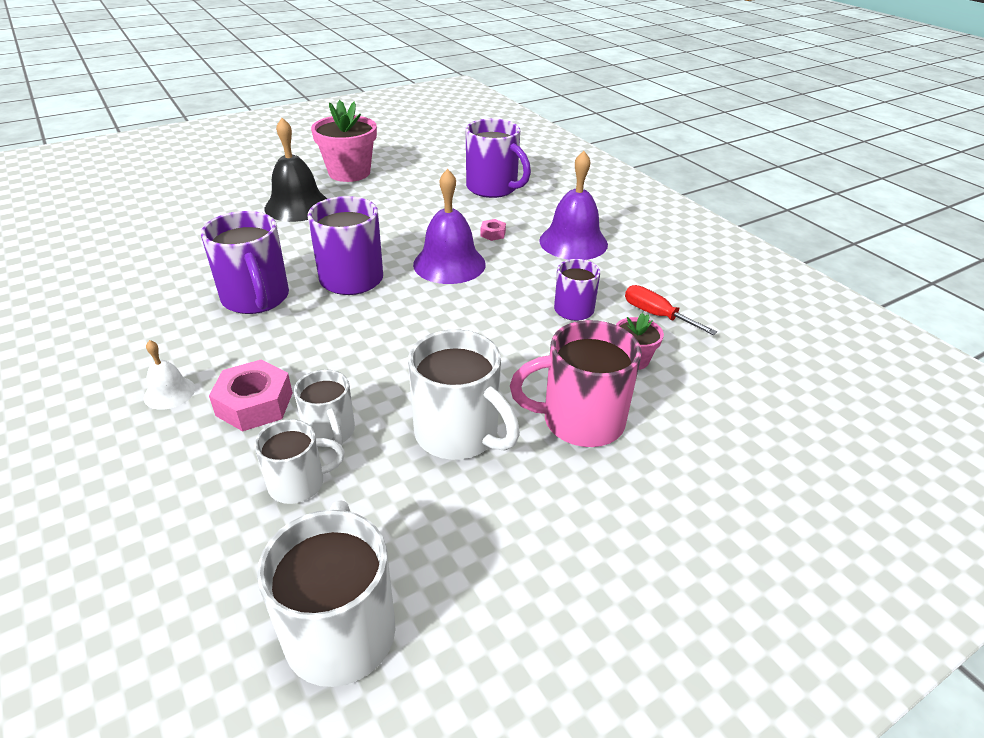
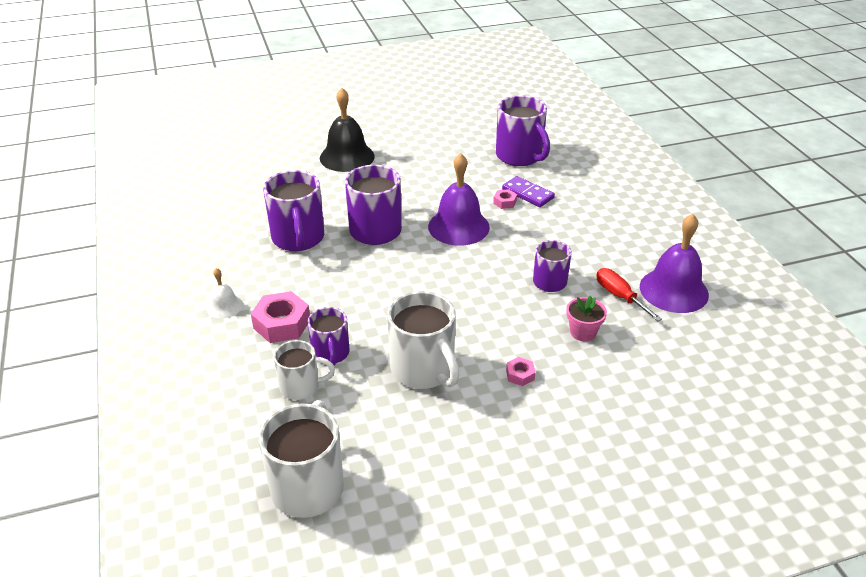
camera: 15 degrees right, 0 degrees up
(330, 432) = (331, 353): white mug -> purple mug
(349, 173) = (397, 127): pink flower pot -> none
(515, 223) = (528, 194): none -> purple domino
(573, 242) = (573, 219): purple bell -> purple bell (673, 290)
(580, 421) = (520, 375): pink mug -> pink nut

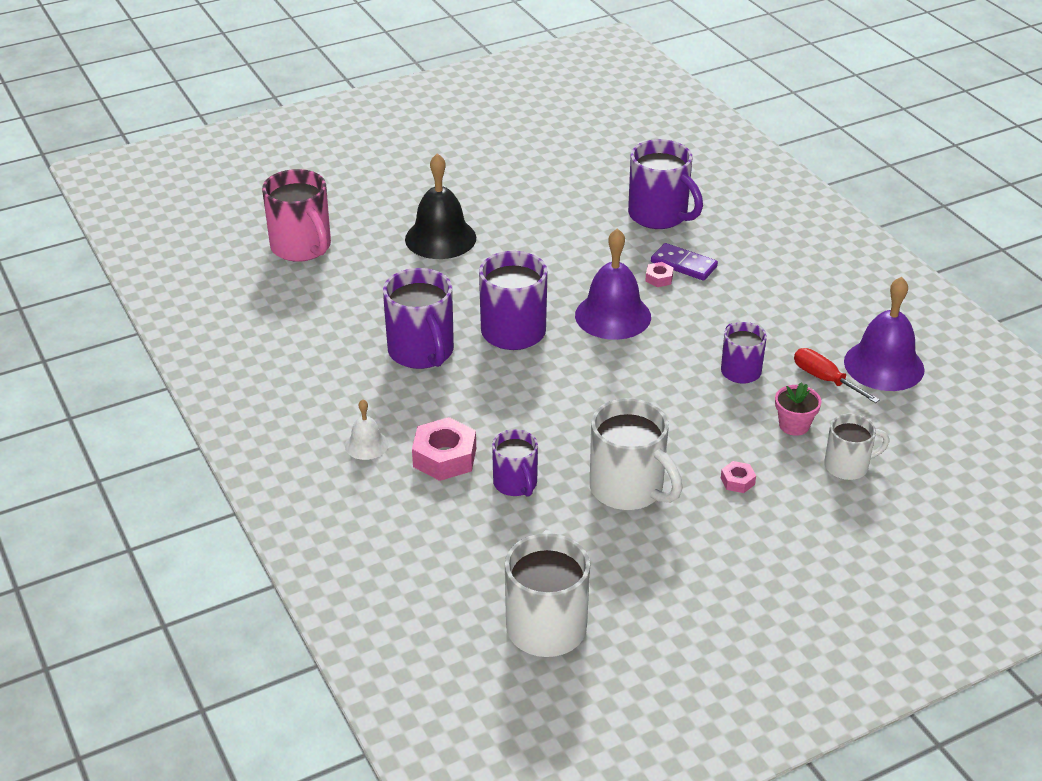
camera: 10 degrees left, 0 degrees up
(242, 154) = (302, 247): none -> pink mug
(301, 386) = (496, 524): white mug -> white mug (848, 466)

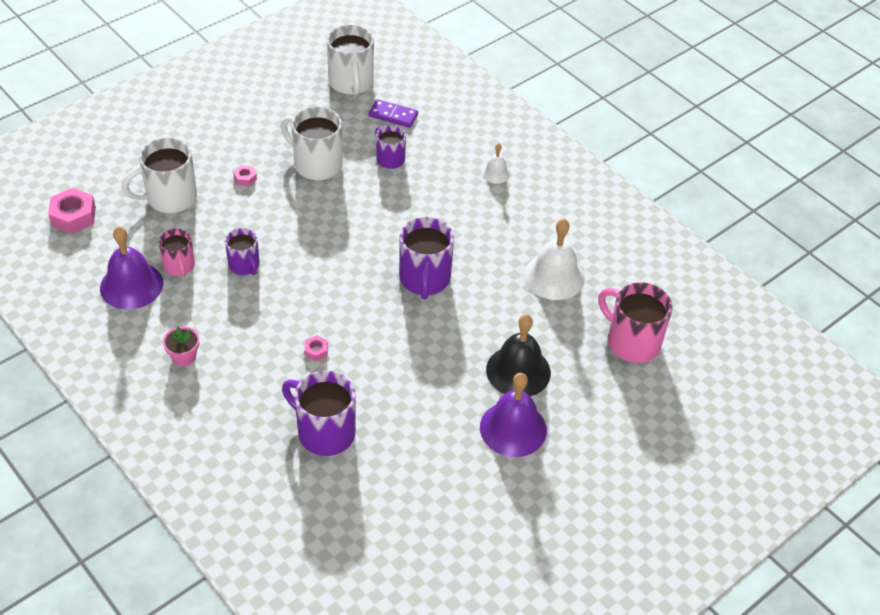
camera: 165 degrees right, 10 degrees up
(353, 315) = (554, 276): none -> white bell
(422, 352) = (487, 249): purple mug -> none
(444, 457) = (441, 171): pink nut -> pink nut (73, 216)
(613, 316) = (349, 304): purple bell -> purple bell (513, 428)
(684, 264) = (296, 371): purple domino -> purple domino (393, 115)
(794, 425) = (205, 224): pink flower pot -> pink flower pot (184, 357)
(825, 379) = (179, 266): red screwdriver -> pink mug
(848, 466) = (170, 198): white mug -> white mug, size x1.65

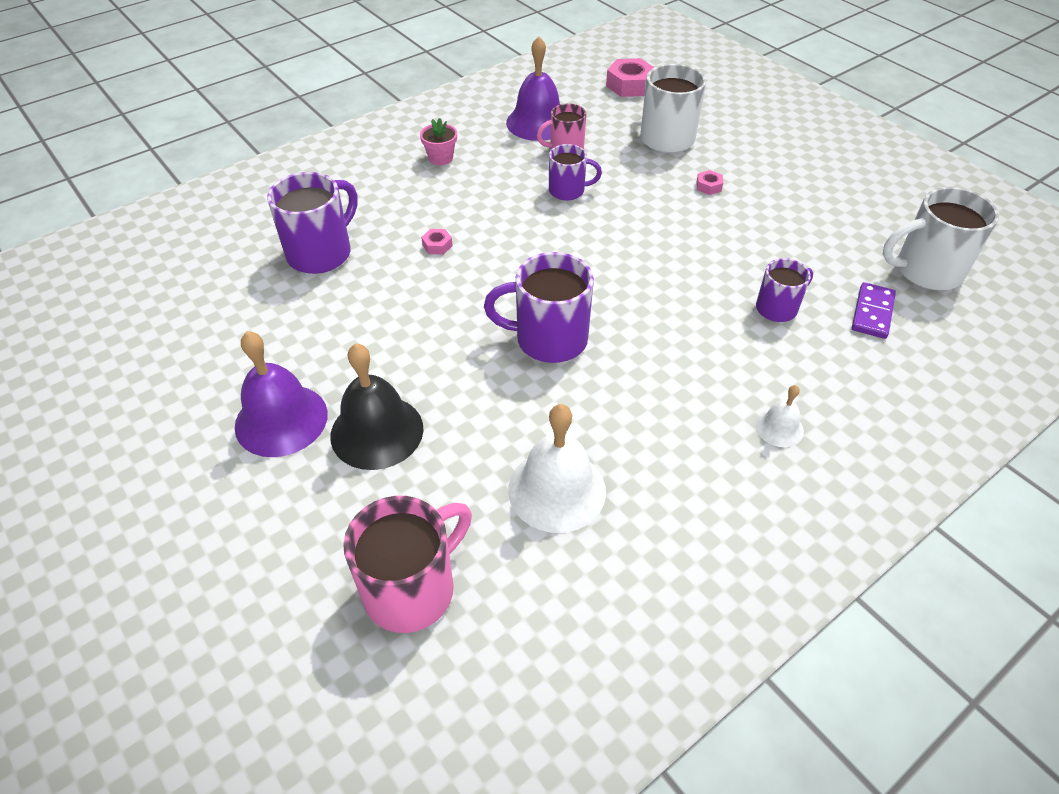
camera: 95 degrees right, 0 degrees up
(244, 265) = (568, 191): purple mug -> purple mug turned 150 degrees counterclockwise
(316, 164) = (748, 241): white mug -> none

